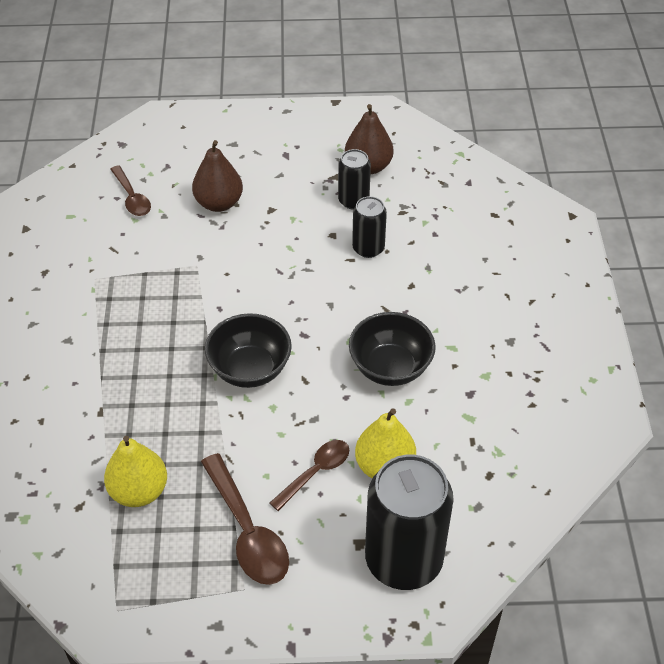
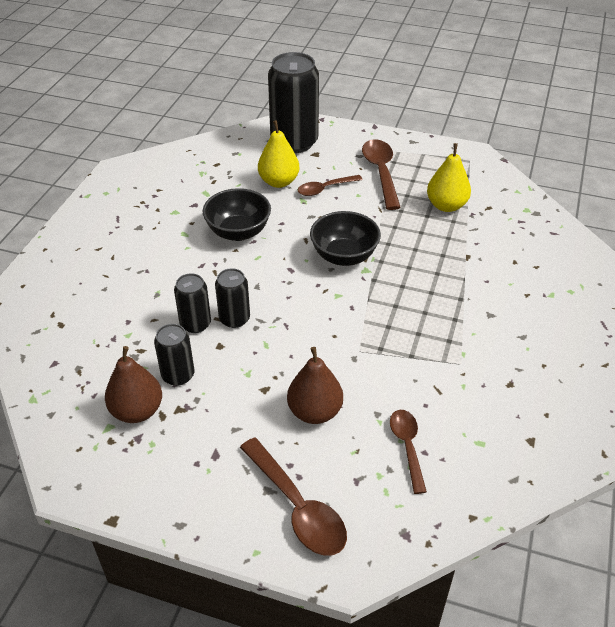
camera: 160 degrees left, 5 degrees down
(206, 139) = (297, 507): none -> brown spoon
(333, 263) = (234, 319): none -> black can

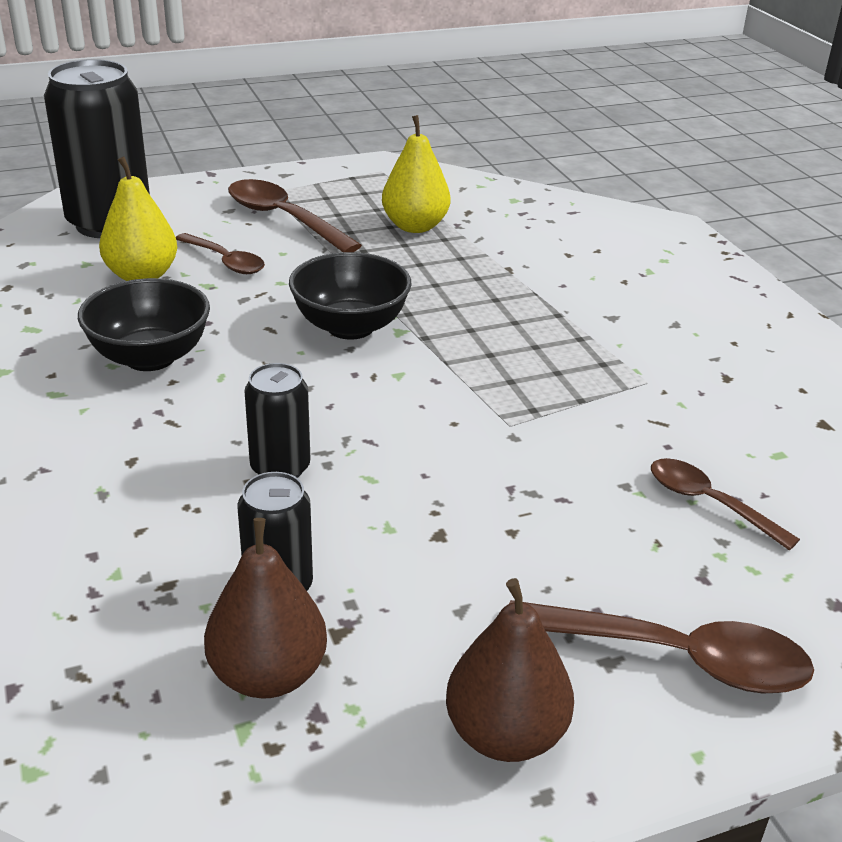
camera: 40 degrees left, 10 degrees down
(195, 324) = (223, 503): black can -> none
(315, 412) = (545, 525): brown pear -> brown pear (505, 734)
(325, 189) = (225, 261): brown spoon -> brown spoon turned 75 degrees counterclockwise

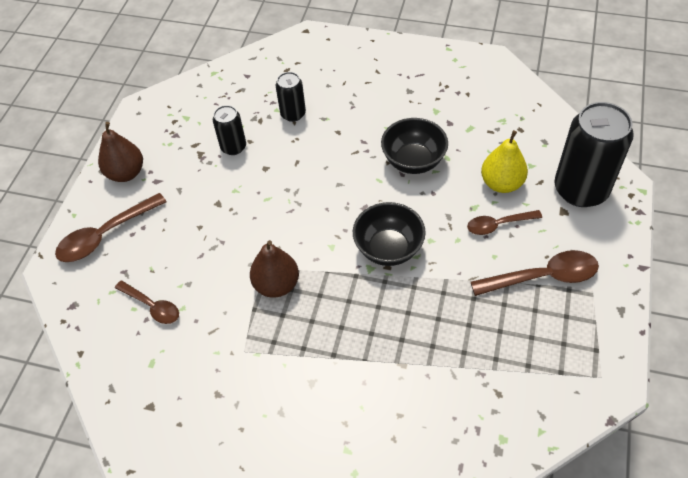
camera: 130 degrees right, 20 degrees up
(268, 675) = (199, 130): brown pear -> brown pear (276, 285)
(280, 468) = (296, 173): black can -> black can (293, 114)
(415, 226) = (492, 345): yellow pear -> none
(709, 503) = (152, 306): brown spoon -> brown spoon turned 45 degrees clockwise

